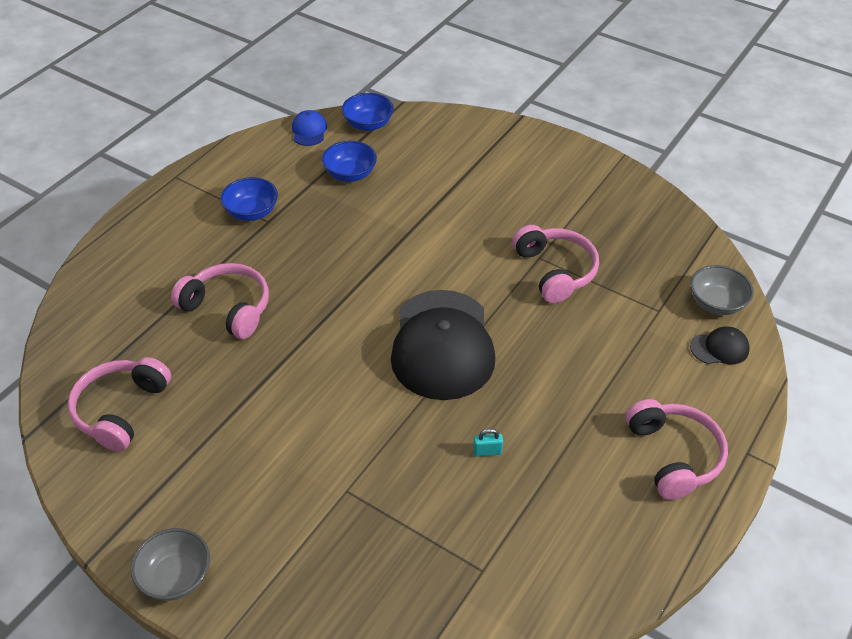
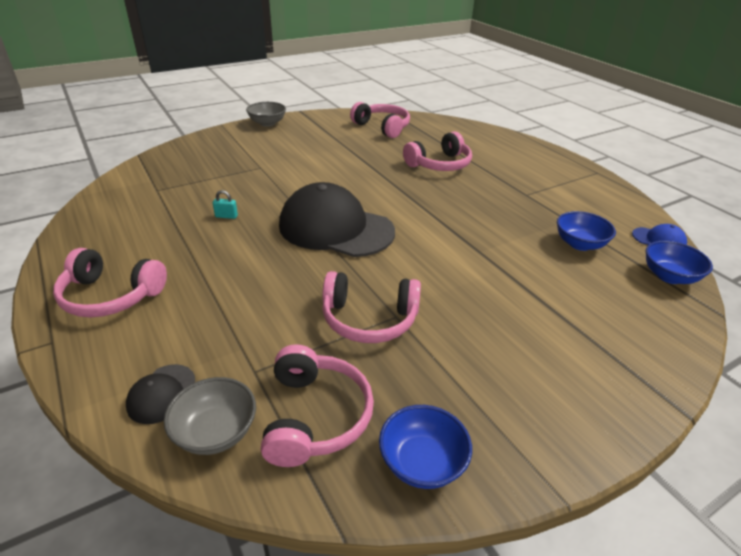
camera: 115 degrees right, 10 degrees down
(251, 212) = (540, 190): blue bowl -> blue bowl (422, 462)
(487, 451) = (226, 216): turquoise padlock -> turquoise padlock turned 75 degrees clockwise
(663, 263) = (315, 416): none -> pink headphones

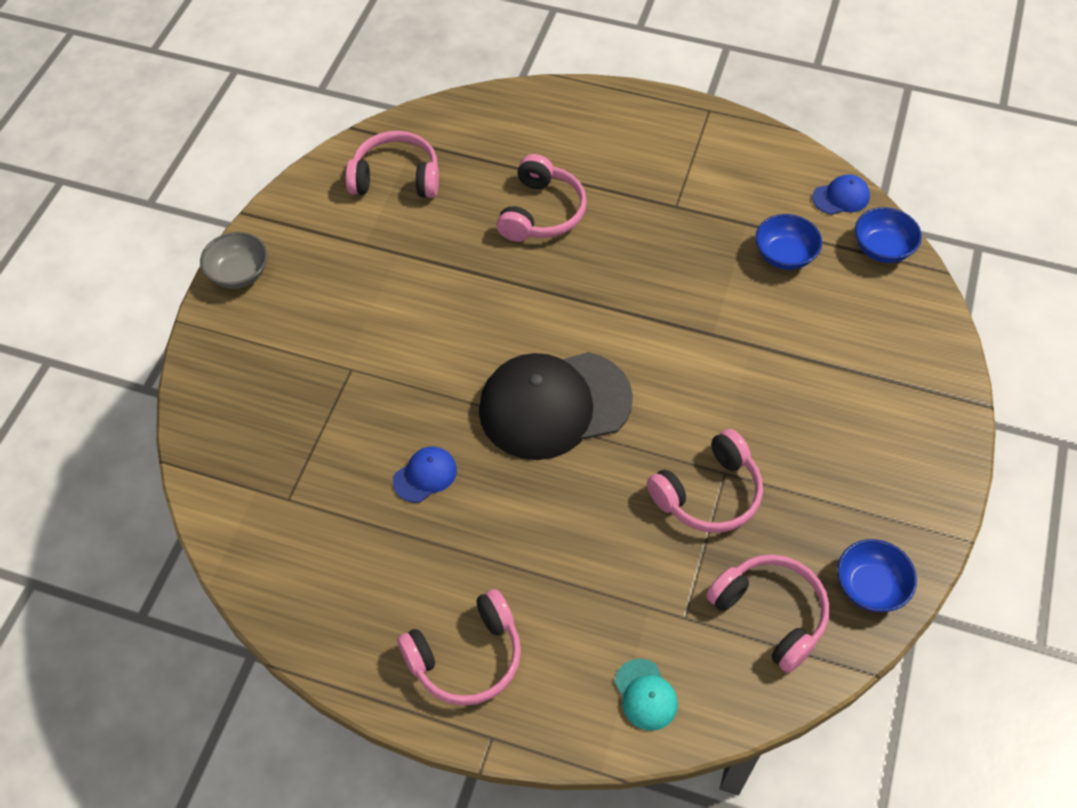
camera: 40 degrees left, 20 degrees up
(161, 394) = (645, 695): black cap -> turquoise cap
(216, 432) = (722, 685): grey bowl -> none
(226, 216) = (425, 475): turquoise padlock -> blue cap

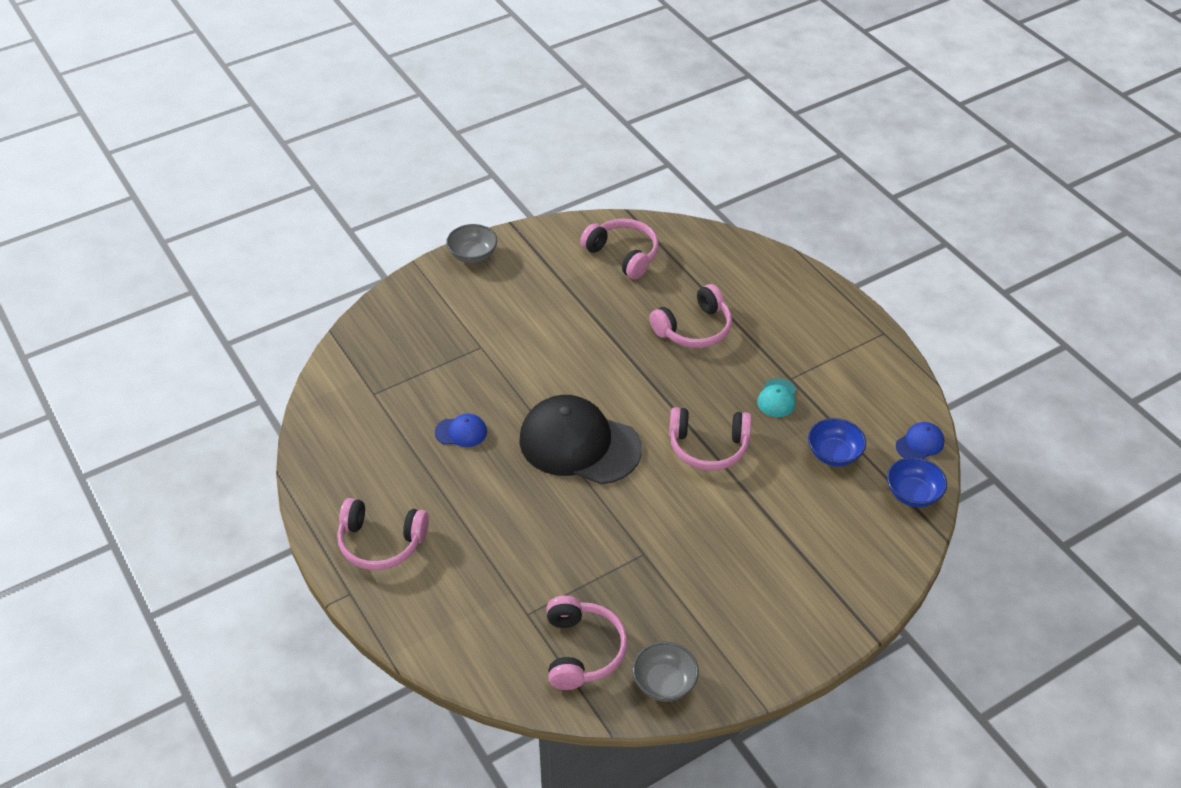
camera: 40 degrees right, 10 degrees down
(645, 695) = (458, 637): turquoise cap -> turquoise cap (777, 398)
(708, 494) = (620, 558): pink headphones -> pink headphones (708, 447)
(841, 197) = (920, 443): blue cap -> blue cap turned 60 degrees counterclockwise
(870, 587) = (664, 683): blue bowl -> grey bowl

